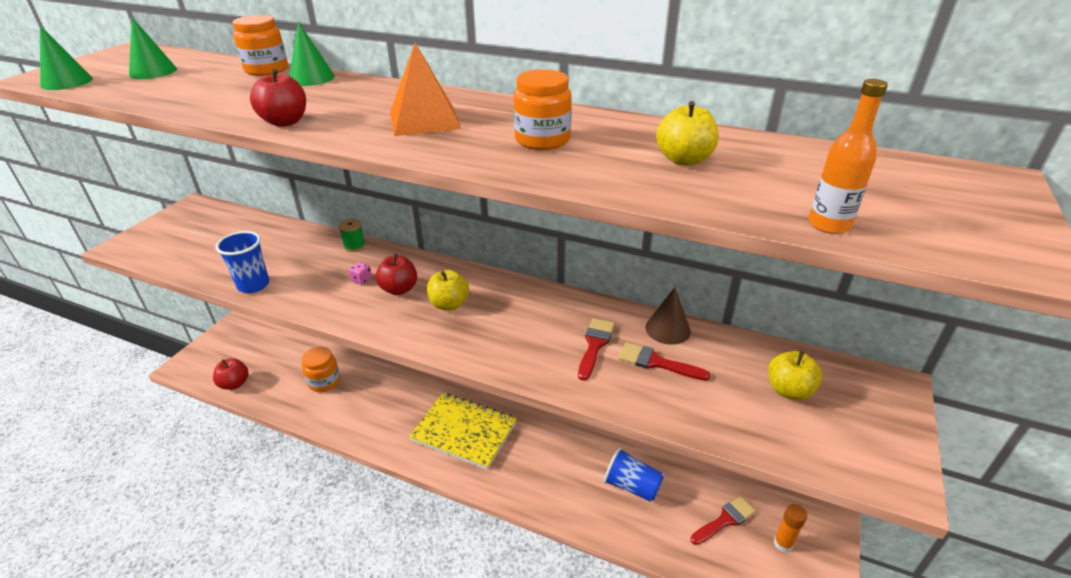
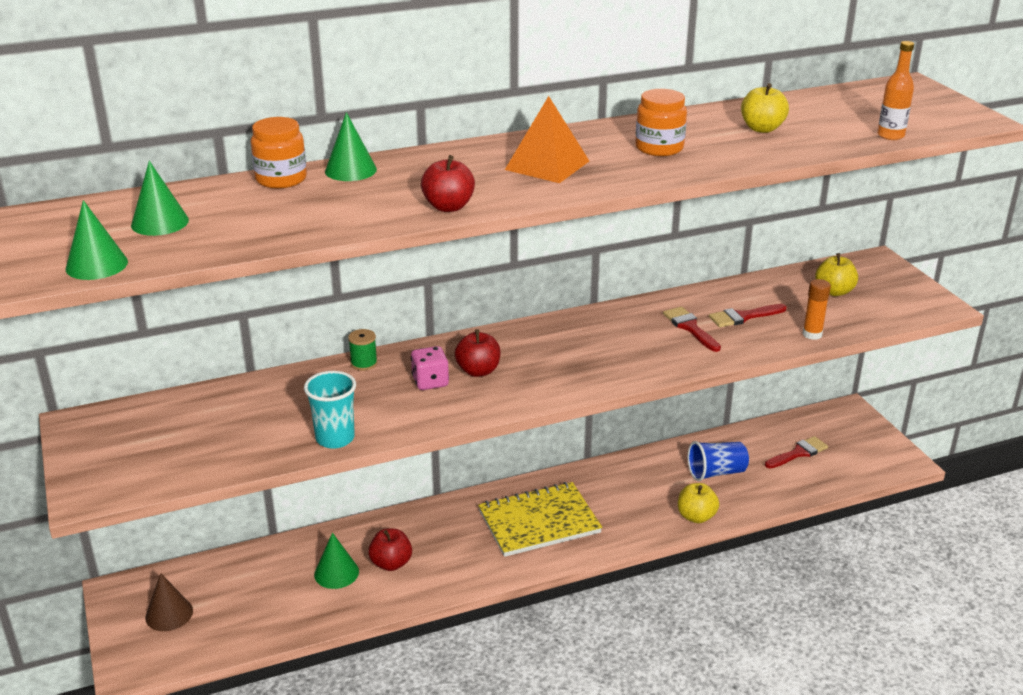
camera: 45 degrees left, 5 degrees down
(235, 384) = (233, 638): red apple -> red apple (391, 563)
(253, 285) = (335, 438): blue cup -> turquoise cup
(324, 382) = (336, 573): orange jar -> green cone
(362, 280) = (430, 382): pink dice -> pink dice, size x1.70
(449, 304) = (541, 359): yellow apple -> yellow apple (696, 516)
(667, 329) = (717, 294): brown cone -> brown cone (169, 614)
(725, 520) = (798, 453): red brush -> red brush turned 45 degrees clockwise
(783, 543) = (845, 443): orange glue stick -> orange glue stick (812, 334)

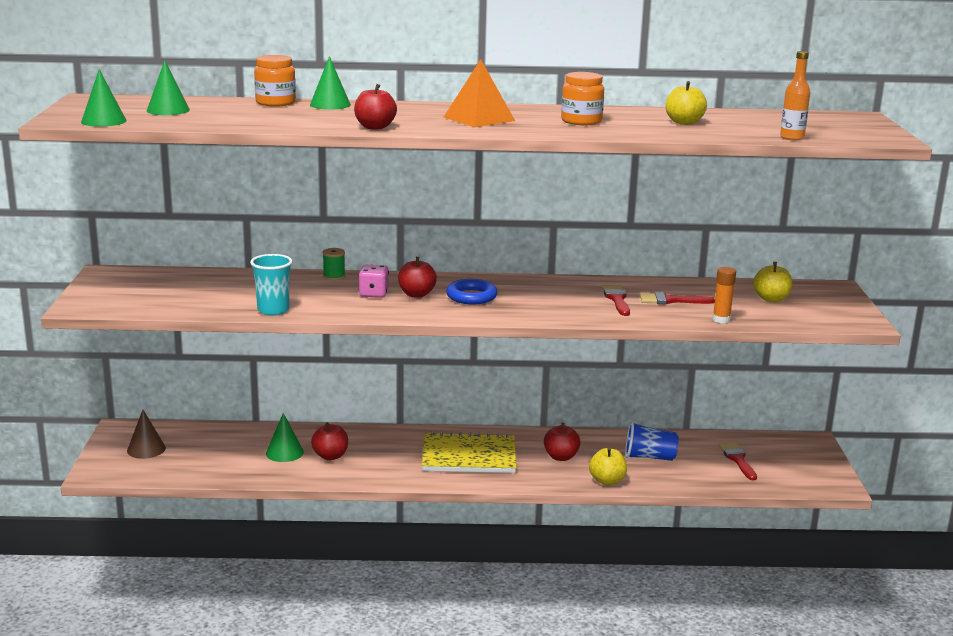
camera: 20 degrees right, 10 degrees down
(539, 360) = (471, 296): none -> blue ring
(631, 496) = (561, 457): none -> red apple
(798, 453) = (737, 459): red brush -> red brush turned 90 degrees counterclockwise

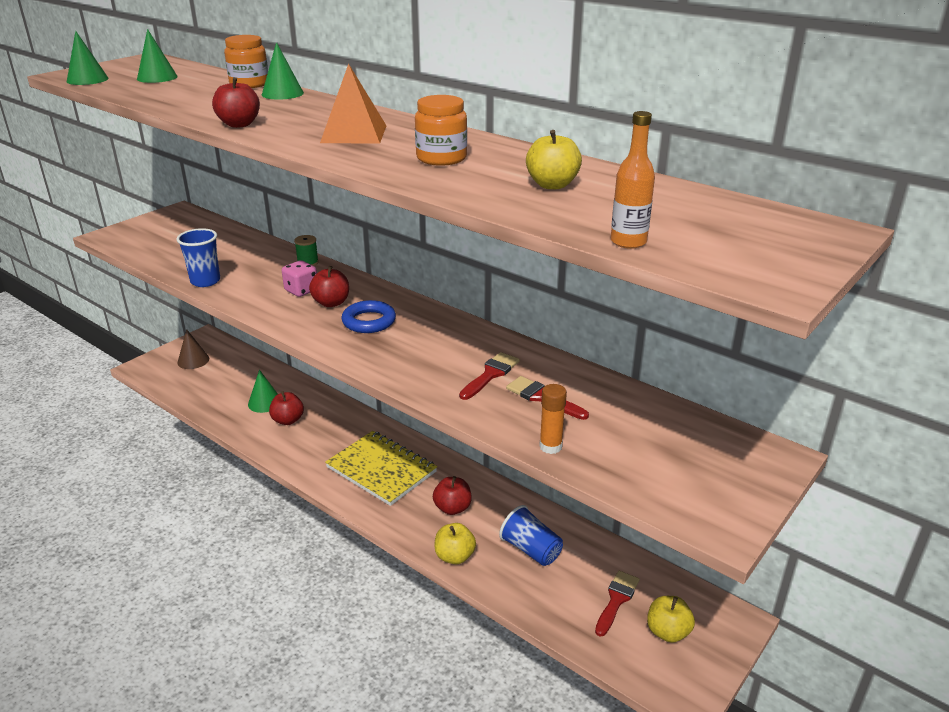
camera: 40 degrees right, 10 degrees up
(273, 310) = (205, 281): turquoise cup -> blue cup
(771, 299) = (662, 441): yellow apple -> yellow apple (667, 632)

